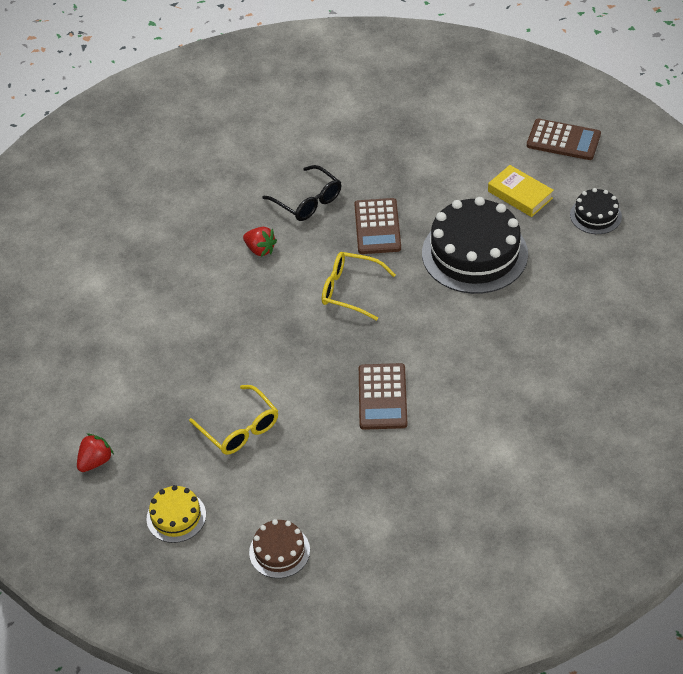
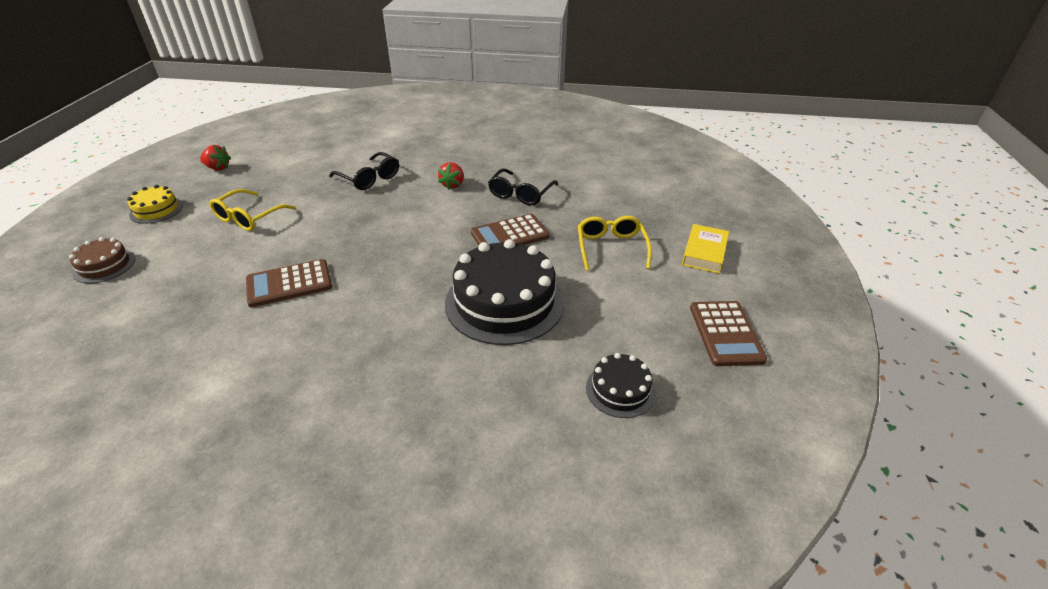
camera: 65 degrees right, 10 degrees down
(206, 317) = (369, 178): none -> black glasses
(350, 290) = (422, 237): yellow glasses -> yellow glasses (611, 248)
(520, 195) = (612, 317): yellow book -> yellow book (704, 252)

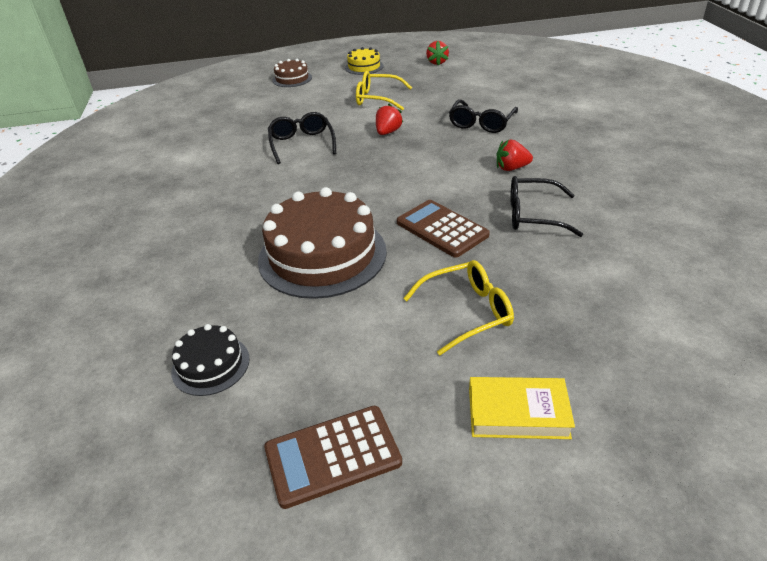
camera: 75 degrees right, 0 degrees up
(289, 283) = (302, 144): brown calculator -> black glasses
(329, 226) = (388, 132): none -> red strawberry
(504, 302) = (322, 255): black cake -> brown cake

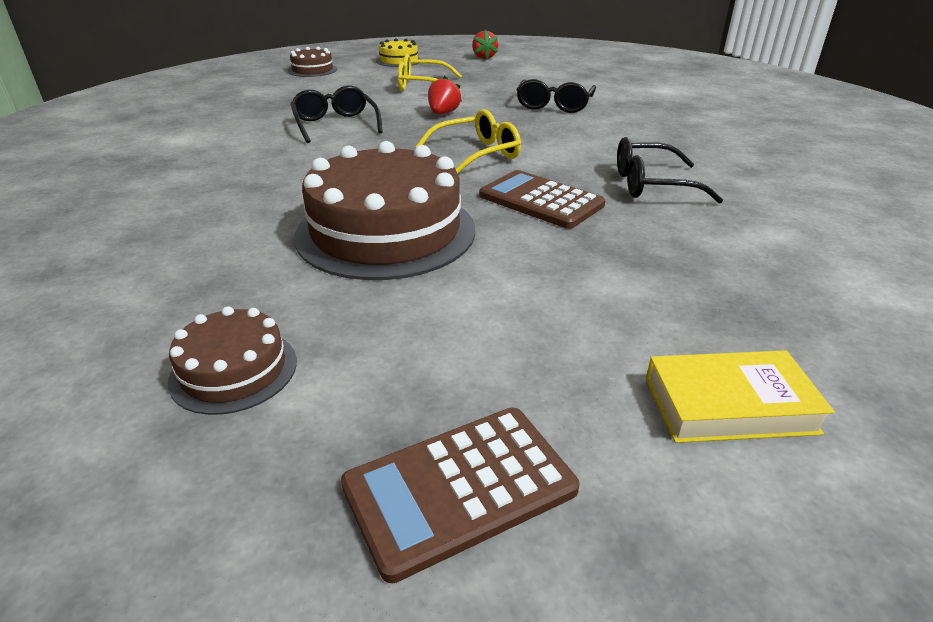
camera: 10 degrees left, 5 degrees down
(210, 365) = (234, 370): black cake -> brown cake
(467, 312) = (607, 286): yellow glasses -> yellow glasses (477, 154)
(511, 168) = (606, 143): red strawberry -> none

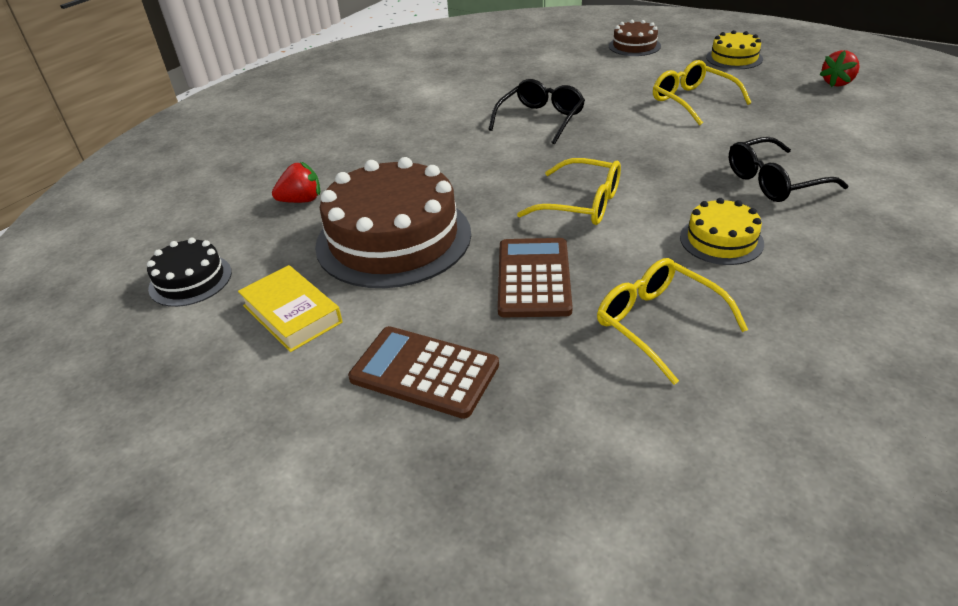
camera: 55 degrees right, 5 degrees up
(234, 370) = (190, 280): brown cake -> black cake
(443, 113) = (644, 144): red strawberry -> red strawberry (301, 200)
(459, 487) = (143, 415): brown calculator -> brown calculator (424, 372)
(590, 138) = (721, 240): none -> yellow cake
(651, 184) = (658, 323): black glasses -> yellow glasses
(729, 405) = (305, 509): yellow book -> yellow book (292, 314)

